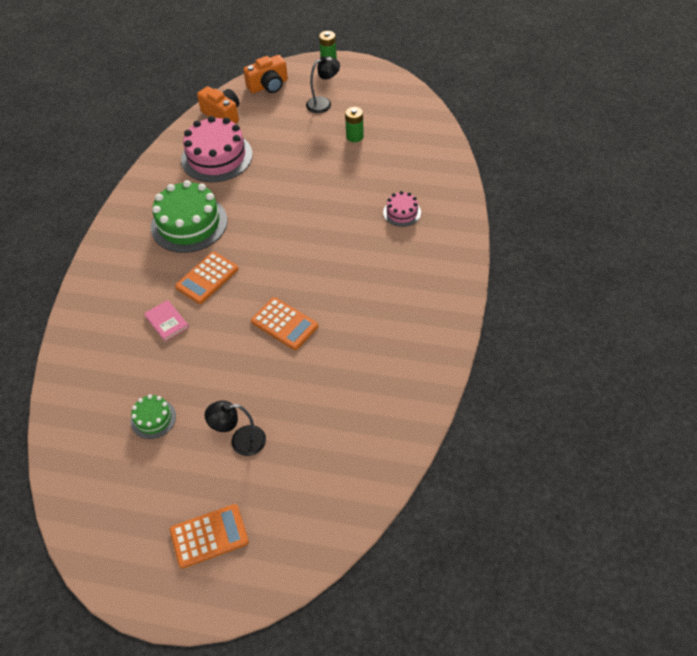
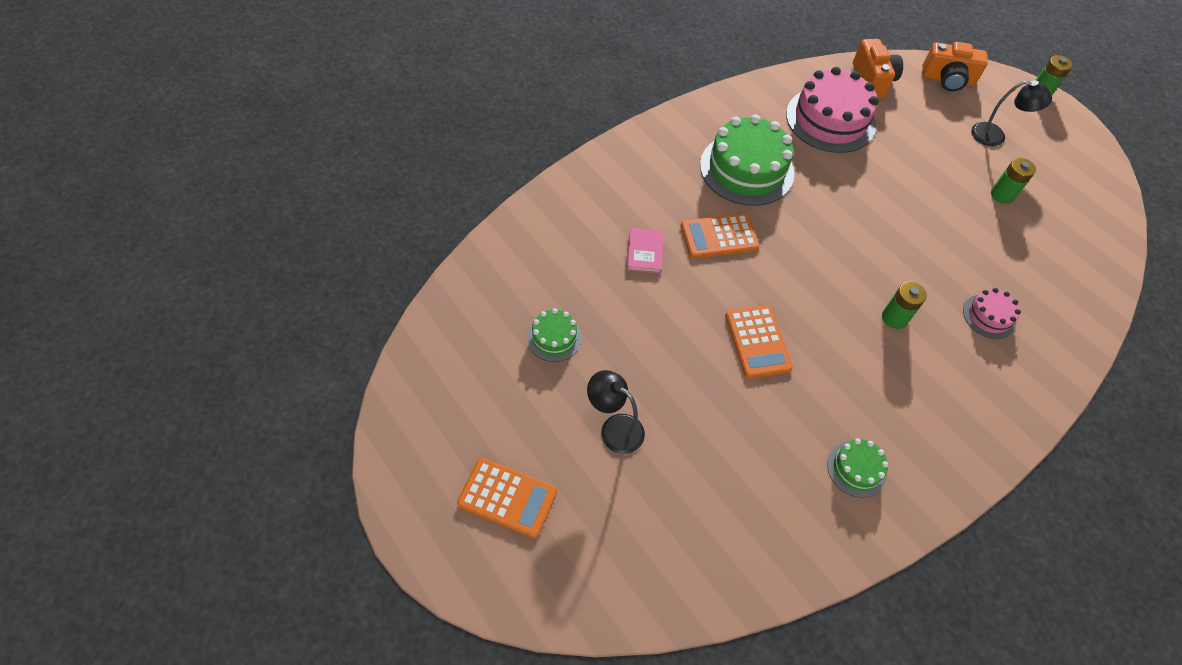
camera: 35 degrees right, 5 degrees up
(351, 251) = (894, 318): none -> green battery
(399, 352) = (856, 469): none -> green cake

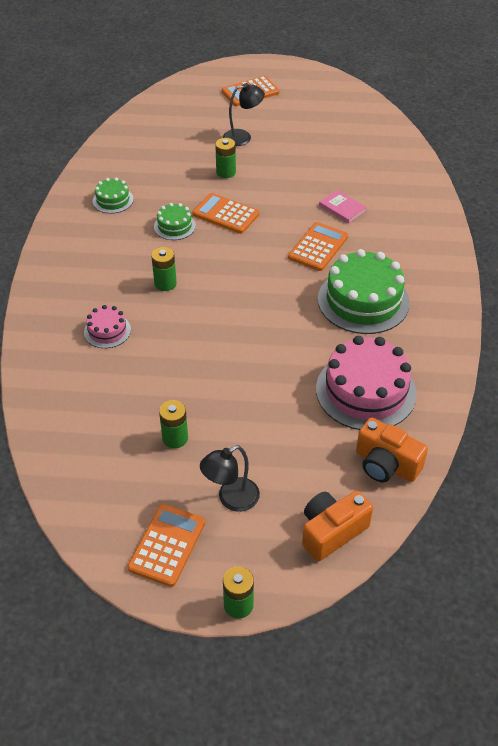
camera: 135 degrees right, 10 degrees down
(554, 338) = (321, 145): green cake -> green cake (174, 226)
(695, 394) = (226, 172): none -> green battery
(1061, 145) = (167, 545): none -> orange calculator

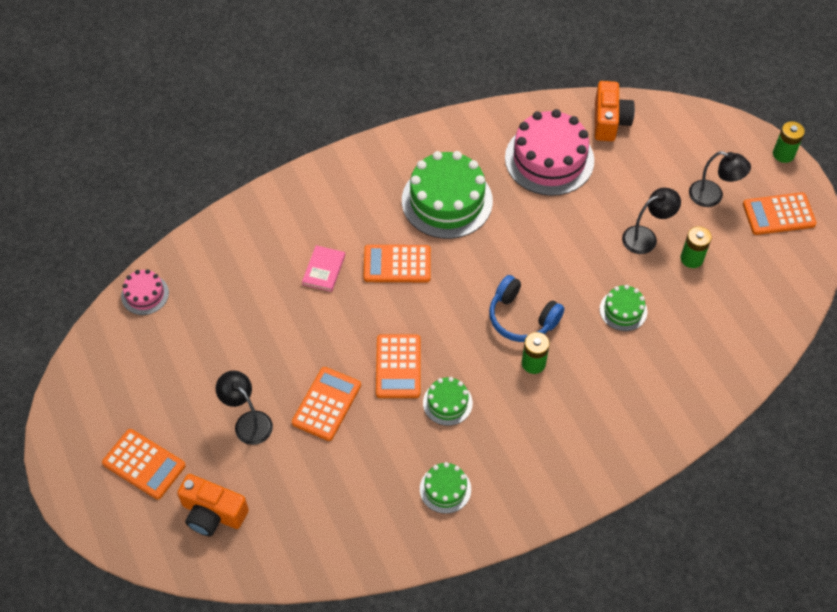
camera: 120 degrees left, 10 degrees up
(107, 331) = (625, 374): pink cake -> pink cake (145, 294)
(164, 360) = (623, 310): none -> green cake
(210, 295) = (522, 318): none -> blue headphones
(224, 416) = (646, 237): none -> black lamp
(226, 172) = (326, 404): green battery -> orange calculator
(331, 531) = (689, 129): orange camera -> orange camera (213, 513)

